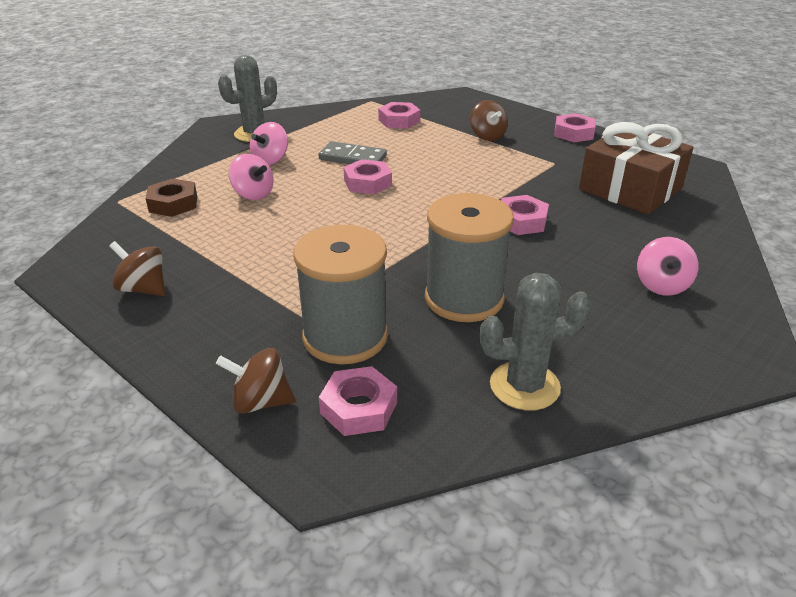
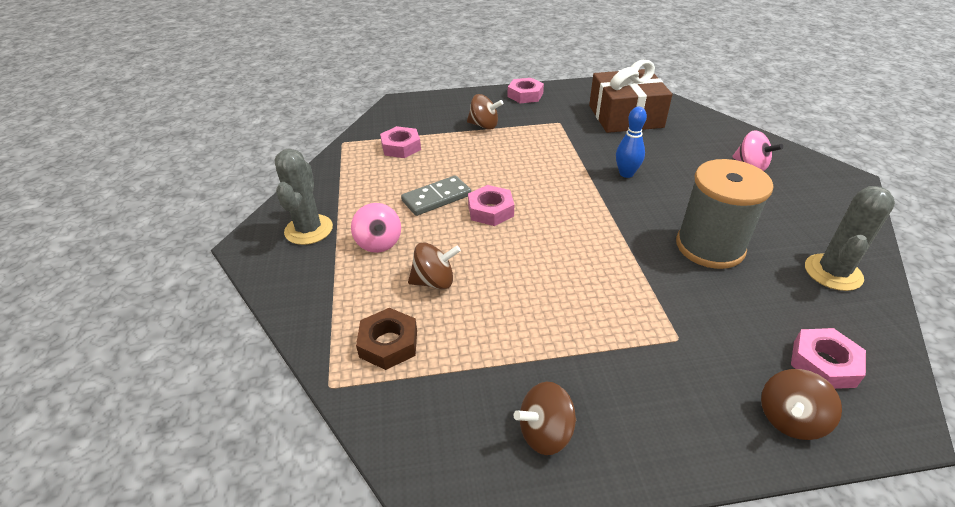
camera: 50 degrees left, 5 degrees up
(253, 194) = (434, 281): pink spinning top -> brown spinning top
(345, 337) = (723, 329): grey spool -> none
(521, 221) = (626, 174): pink nut -> blue bowling pin

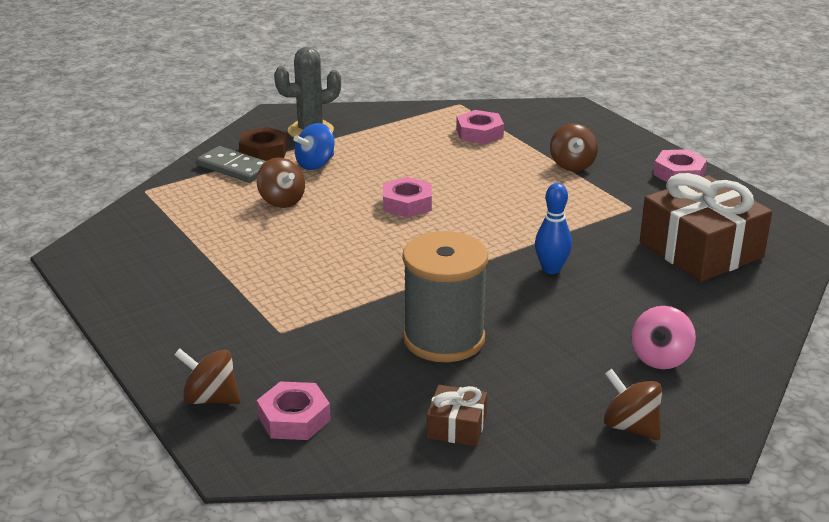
camera: 65 degrees right, 10 degrees down
(379, 243) = (315, 164): pink spinning top -> blue spinning top
(388, 343) = (198, 200): brown nut -> brown nut (264, 151)
(436, 198) = (405, 172): grey domino -> grey domino (234, 168)
(545, 433) = (142, 282): brown spinning top -> brown spinning top (630, 427)
(833, 272) = (456, 427): grey cactus -> brown gift

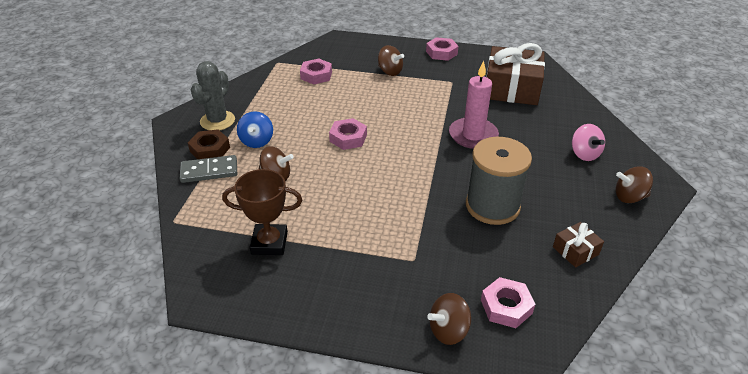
camera: 45 degrees left, 10 degrees up
(187, 247) = (269, 243): none -> brown trophy
(551, 269) = (473, 135): blue bowling pin -> pink candle

